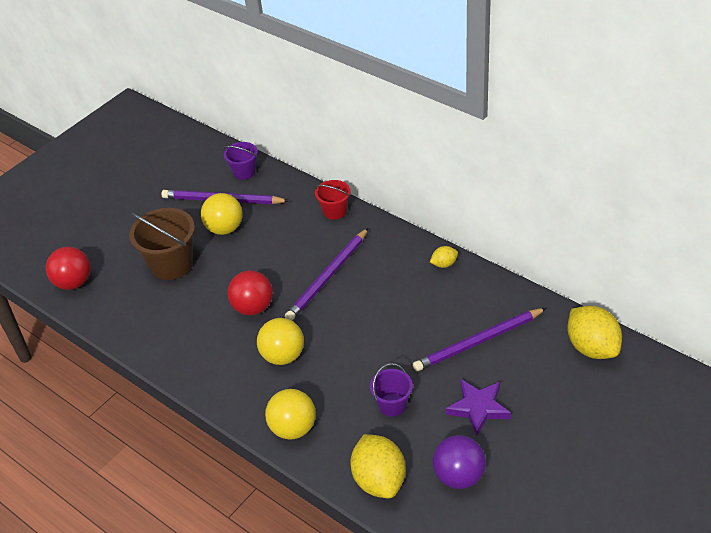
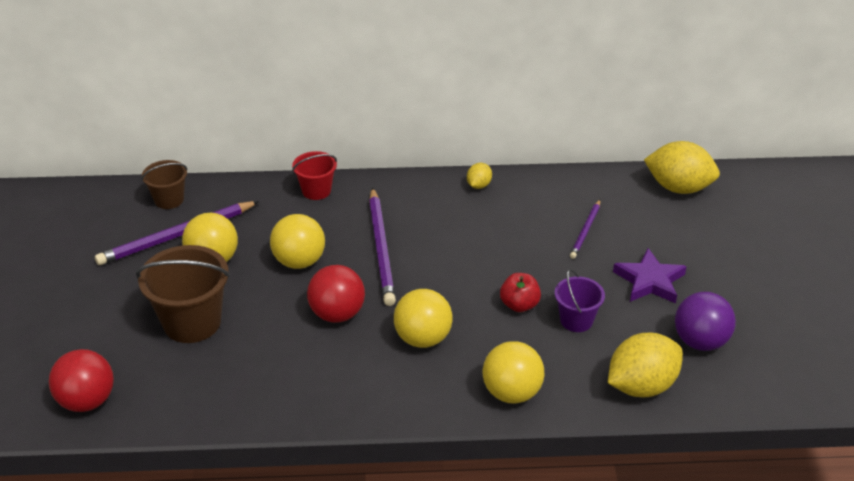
camera: 45 degrees left, 5 degrees down
(244, 172) = (169, 199): purple bucket -> brown bucket
(270, 257) = (299, 261): none -> yellow ball
(368, 370) = (519, 305): none -> red apple
(379, 480) = (641, 386): yellow lemon -> yellow lemon turned 60 degrees counterclockwise
(478, 342) = (585, 231): purple pencil -> purple pencil, size x0.56

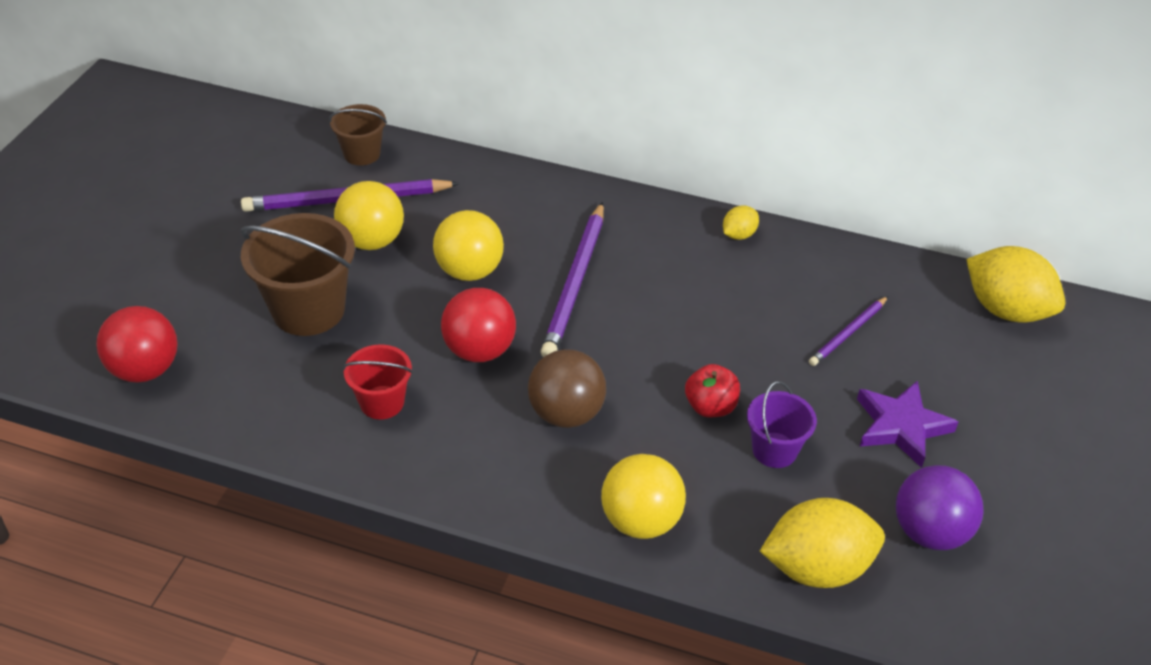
camera: 20 degrees right, 5 degrees up
(316, 190) = (535, 188): red bucket -> red bucket (382, 402)
(423, 338) = (566, 413): yellow ball -> brown ball

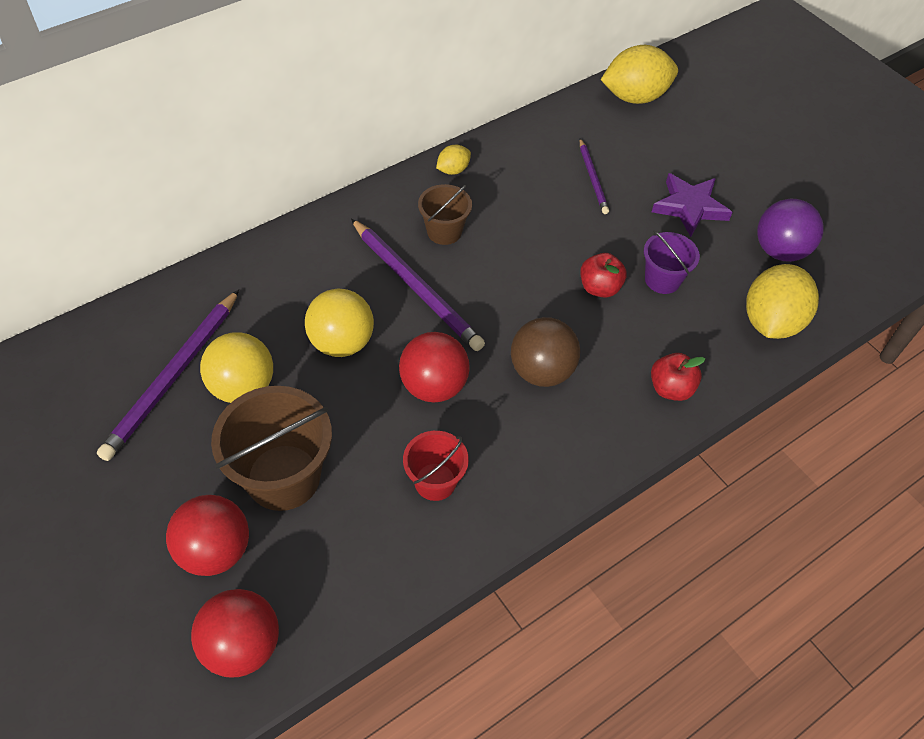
camera: 55 degrees left, 10 degrees up
(214, 310) = (215, 550): none -> red ball
(362, 154) = (124, 334): brown bucket -> brown bucket (444, 231)
(641, 521) = (670, 388): yellow ball -> red apple
(738, 235) = (453, 170): yellow lemon -> yellow lemon turned 60 degrees clockwise

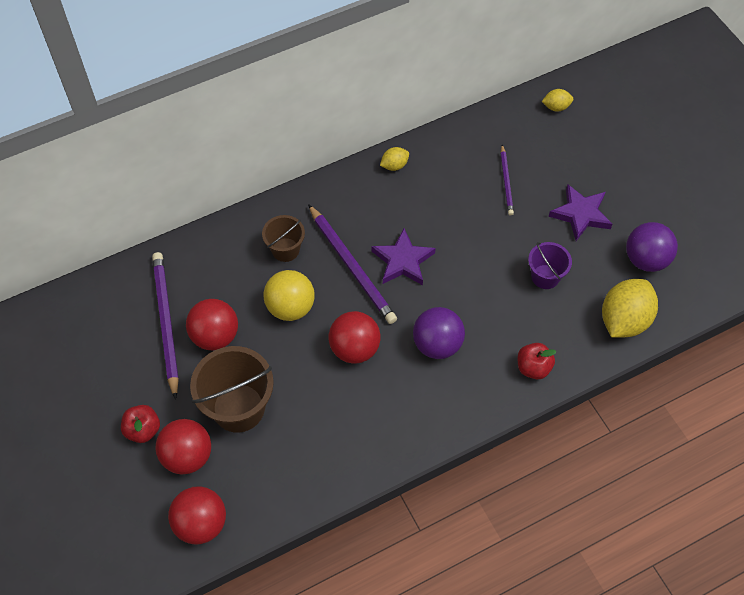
camera: 10 degrees right, 5 degrees up
(173, 376) = (166, 323): purple pencil -> purple pencil turned 135 degrees clockwise
(243, 387) = (215, 336): yellow ball -> red ball
(435, 481) = (346, 422): red bucket -> none
(444, 231) = (380, 220): brown bucket -> brown bucket (285, 250)
(480, 276) = (403, 261): none -> purple star
(541, 371) = (437, 344): brown ball -> purple ball
(599, 288) = (494, 279): red apple -> red apple (143, 430)
(635, 97) = (556, 107): yellow lemon -> yellow lemon, size x0.48

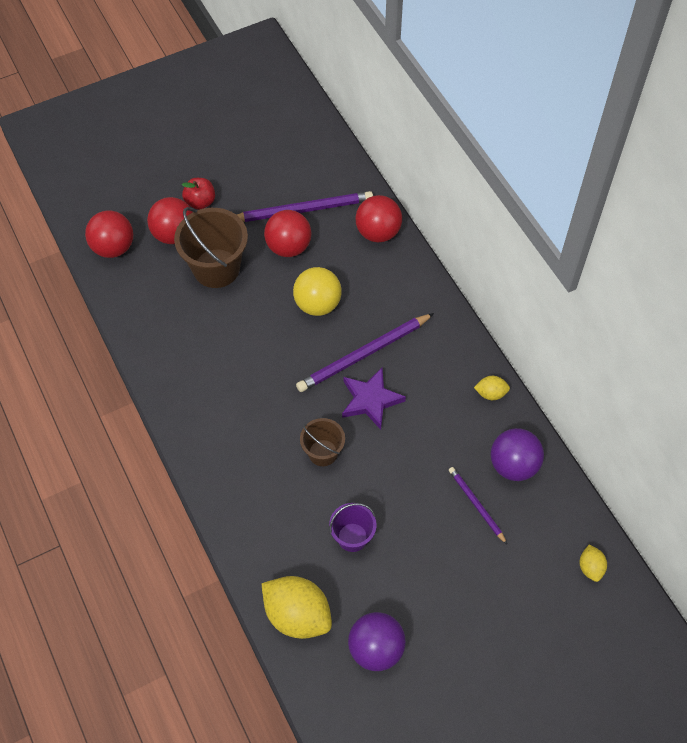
camera: 90 degrees right, 0 degrees up
(285, 250) = (382, 298): brown bucket -> brown bucket (323, 453)
(354, 348) = (272, 358): red ball -> red ball (378, 232)
(394, 165) = (490, 393): yellow lemon -> yellow lemon turned 60 degrees counterclockwise
(437, 344) = (274, 429): purple ball -> purple ball (513, 465)
(506, 182) = (476, 505): purple pencil -> purple pencil turned 60 degrees clockwise
(533, 368) = (244, 517): red apple -> none
(581, 214) = (435, 582): purple star -> none

